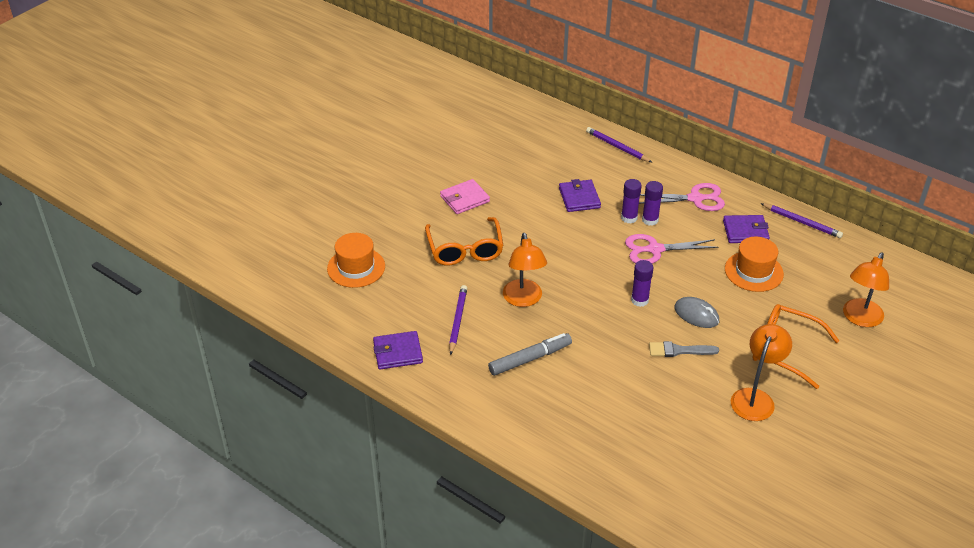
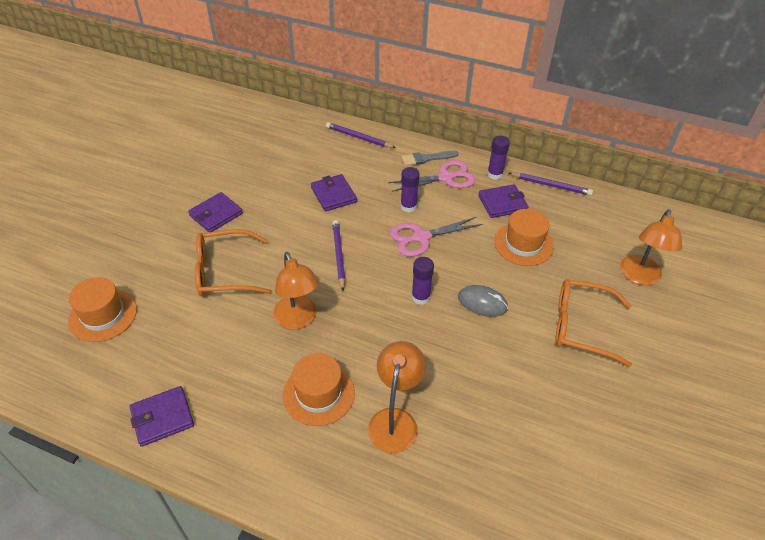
camera: 15 degrees left, 5 degrees up
(457, 320) = (228, 360): purple pencil -> purple pencil (338, 255)
(464, 199) = (216, 214): pink wallet -> purple wallet
(465, 250) = (224, 272): orange glasses -> orange glasses turned 105 degrees clockwise
(530, 359) = (318, 393): grey marker -> orange hat
(629, 218) = (387, 208): purple glue stick -> purple glue stick (495, 174)
(679, 350) = (476, 349): grey brush -> grey brush (426, 158)
(755, 398) = (572, 391): orange lamp -> orange lamp (395, 420)

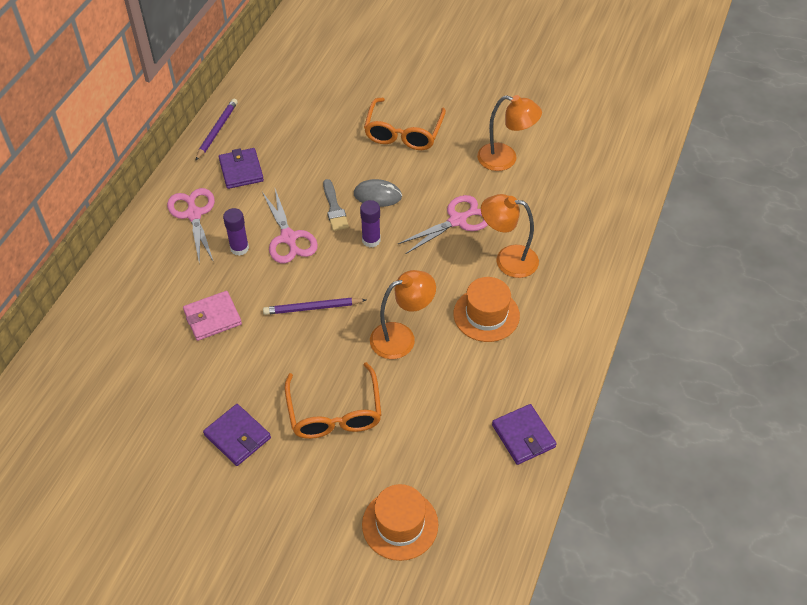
camera: 90 degrees left, 5 degrees up
(333, 195) = (212, 317): purple wallet -> pink wallet
(358, 138) = (104, 297): purple pencil -> none
(426, 158) = (157, 230): grey brush -> grey brush (334, 208)
(452, 373) = (457, 220): none -> pink scissors
(482, 303) = (377, 195): grey mouse -> grey mouse turned 75 degrees clockwise
(495, 174) = (193, 173): purple glue stick -> none
(523, 244) = (302, 160): orange hat -> none
(639, 277) = (346, 88): orange lamp -> orange lamp (505, 159)

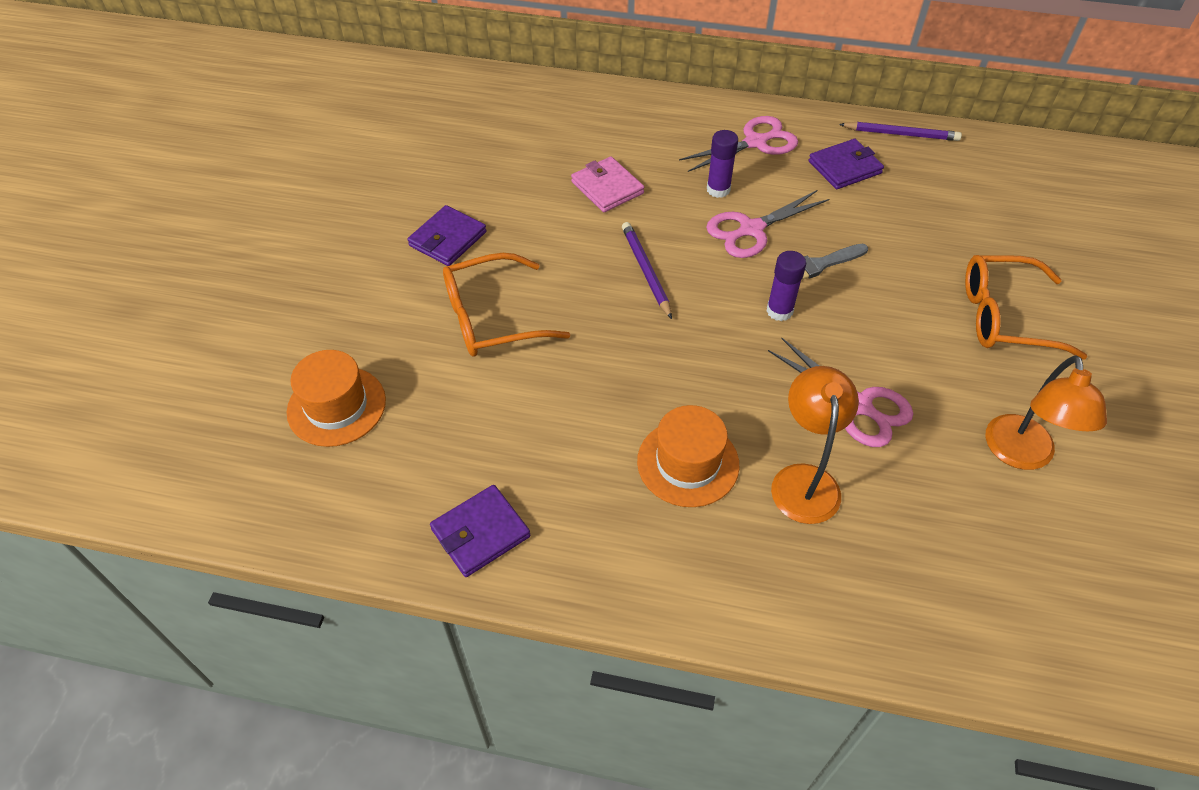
camera: 80 degrees right, 0 degrees up
(377, 195) = (865, 305): grey mouse -> none
(401, 337) = (622, 368): orange lamp -> none

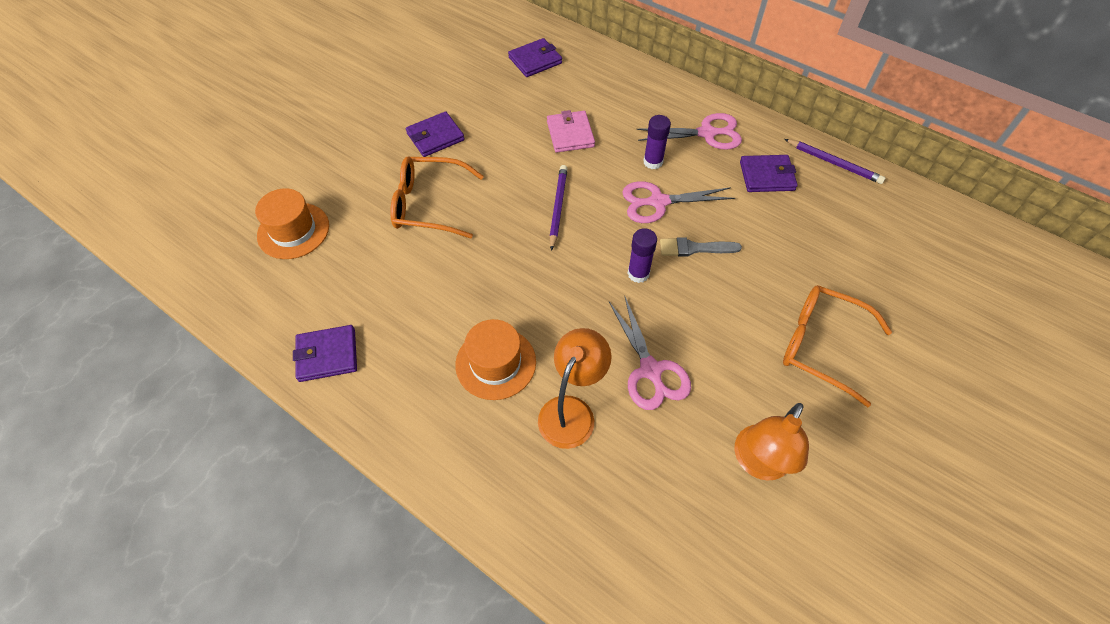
camera: 25 degrees right, 5 degrees up
(512, 119) = (535, 60): none -> purple wallet

